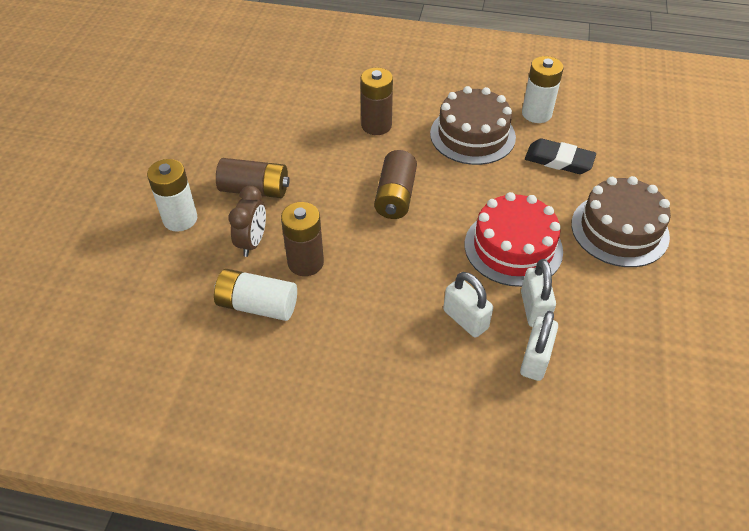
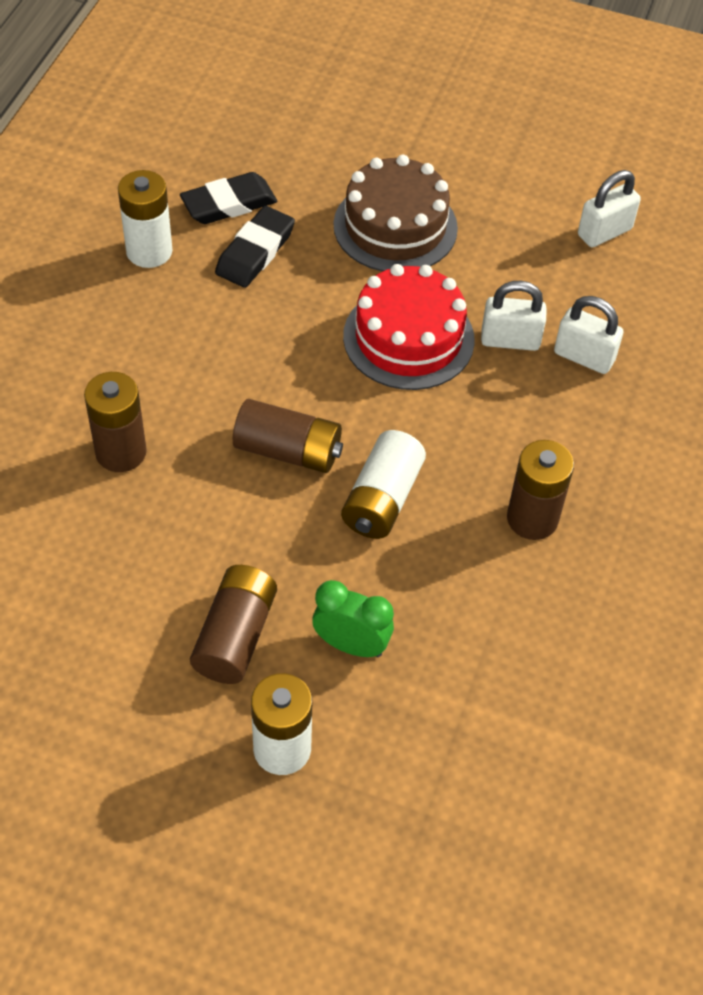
camera: 85 degrees left, 5 degrees up
(252, 242) = (351, 645): brown clock -> green clock
(257, 305) = (473, 644): white battery -> white battery (382, 499)
(305, 262) = (401, 577): brown battery -> brown battery (532, 518)
(465, 319) = (520, 411): white padlock -> white padlock (604, 232)
(472, 135) = (177, 335): brown cake -> none
(596, 142) = (229, 203): none -> black eraser

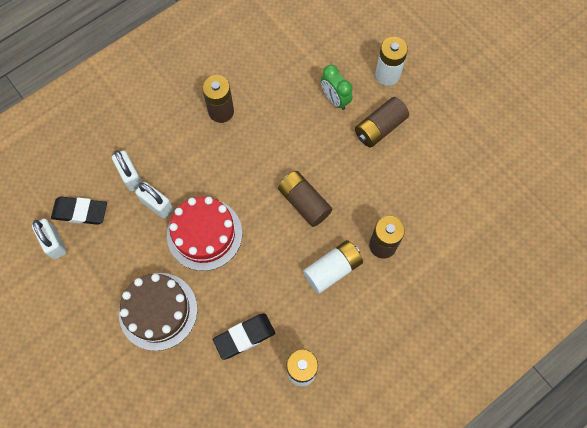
camera: 145 degrees left, 15 degrees up
(229, 203) = (236, 383): black eraser -> black eraser (80, 212)
(382, 499) = (278, 155): white battery -> white battery (332, 269)
(604, 232) = (54, 243): white padlock -> white padlock turned 60 degrees clockwise

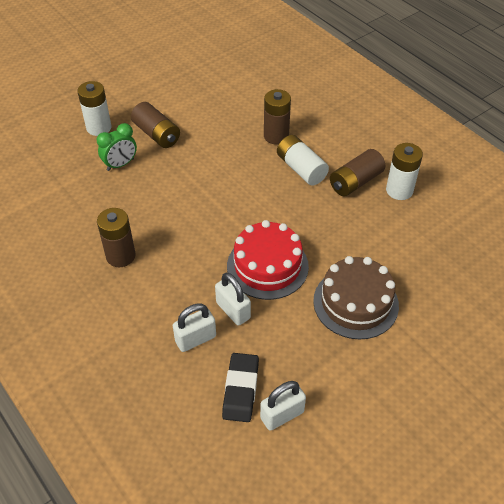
camera: 90 degrees left, 20 degrees down
(157, 205) = (233, 310): white padlock -> white padlock turned 75 degrees counterclockwise
(244, 337) = (373, 231): black eraser -> none
(304, 203) = (233, 188): brown battery -> brown battery (355, 182)

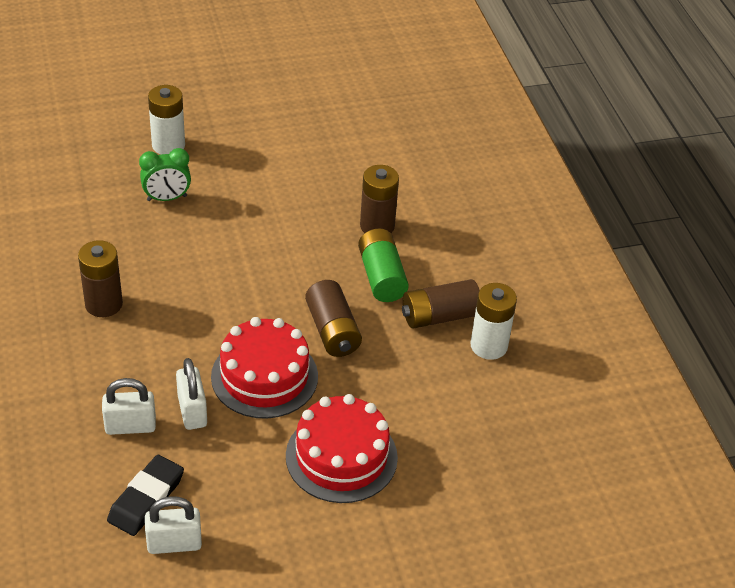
camera: 20 degrees right, 5 degrees down
(157, 134) = (232, 176): brown battery -> brown battery (332, 331)
(301, 169) = (381, 277): white battery -> green battery
(355, 303) = (341, 456): brown cake -> red cake

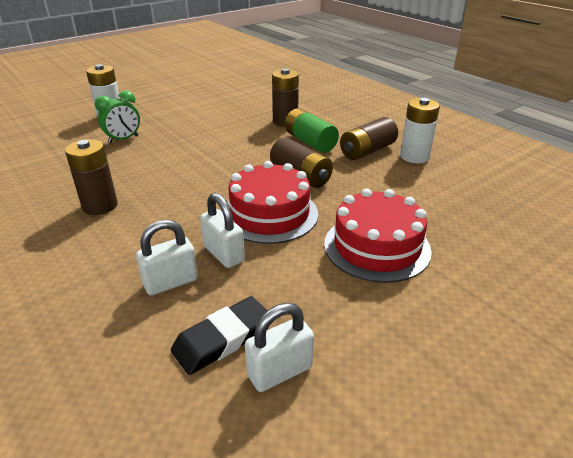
camera: 20 degrees left, 10 degrees down
(146, 499) = (223, 339): black eraser -> black eraser turned 45 degrees clockwise

